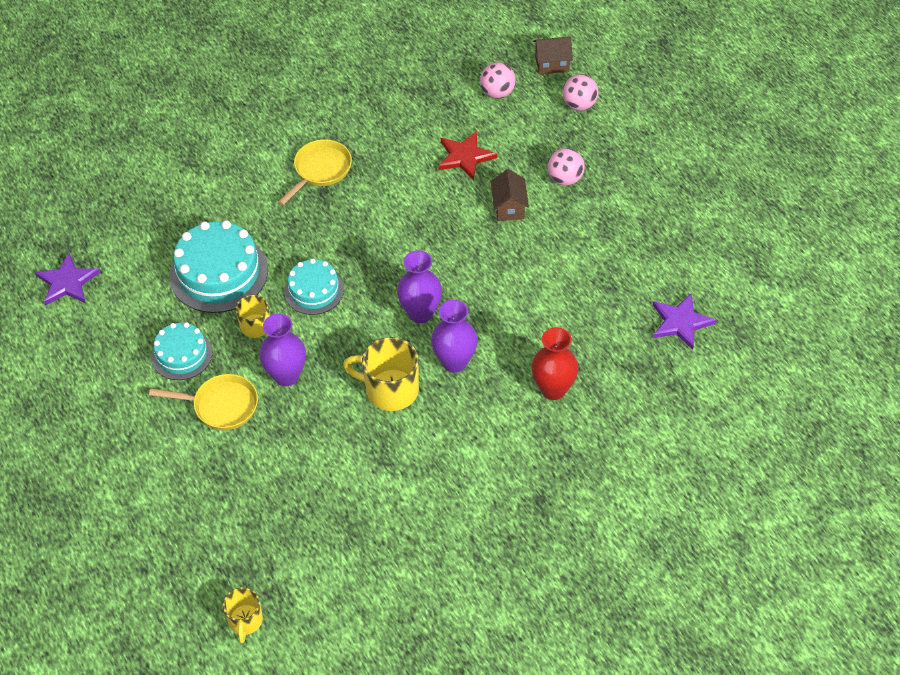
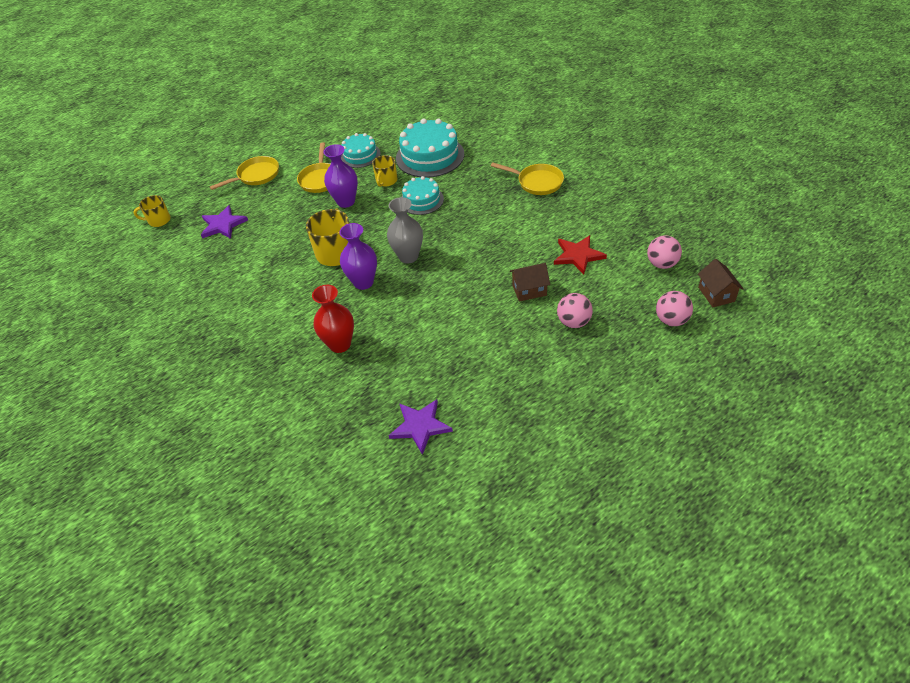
camera: 85 degrees right, 5 degrees down
(67, 282) = (412, 101): purple star -> purple star (223, 225)
(179, 490) = (256, 176): none -> yellow pan
(420, 313) = (408, 256): purple vase -> grey vase

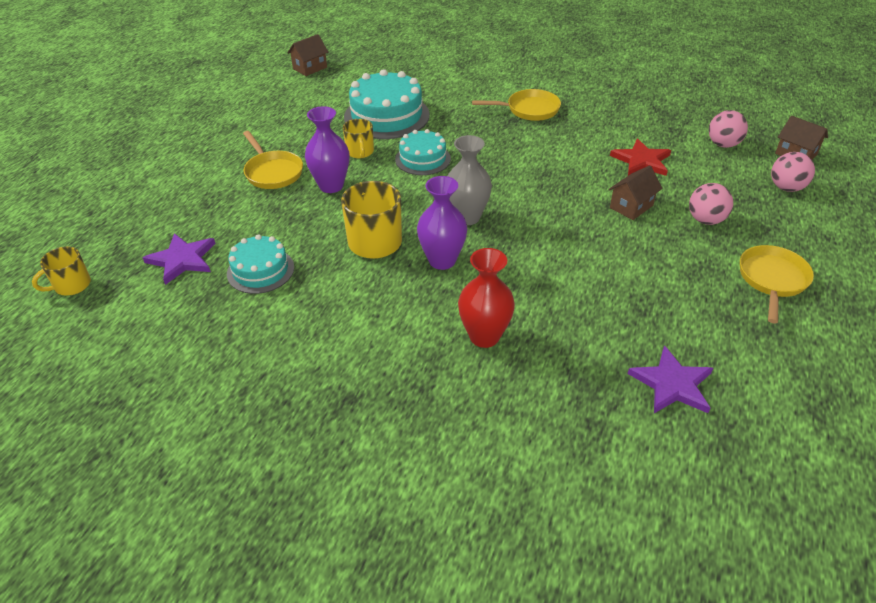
camera: 35 degrees left, 5 degrees down
(256, 176) = (177, 192): yellow pan -> yellow pan (772, 280)
(360, 155) = (300, 135): turquoise cake -> turquoise cake (260, 270)
(414, 98) = (310, 68): none -> brown house

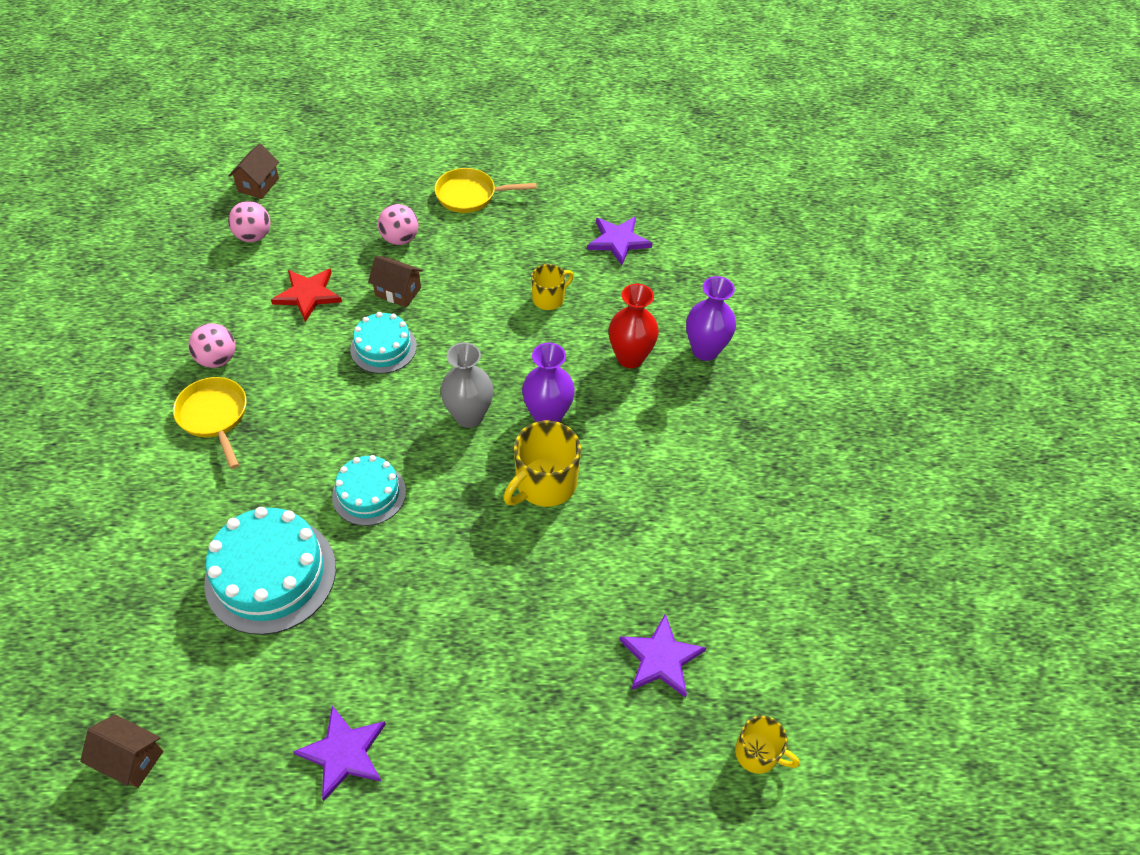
camera: 115 degrees left, 10 degrees up
(251, 124) = (343, 753): none -> purple star
(260, 270) = (638, 568): turquoise cake -> turquoise cake (383, 347)
(272, 172) = (457, 653): yellow pan -> none
(331, 186) = (461, 569): purple vase -> purple vase (705, 350)
(360, 152) = (375, 569): yellow mug -> yellow mug (549, 298)
(786, 188) = (324, 190): pink ball -> pink ball (217, 359)

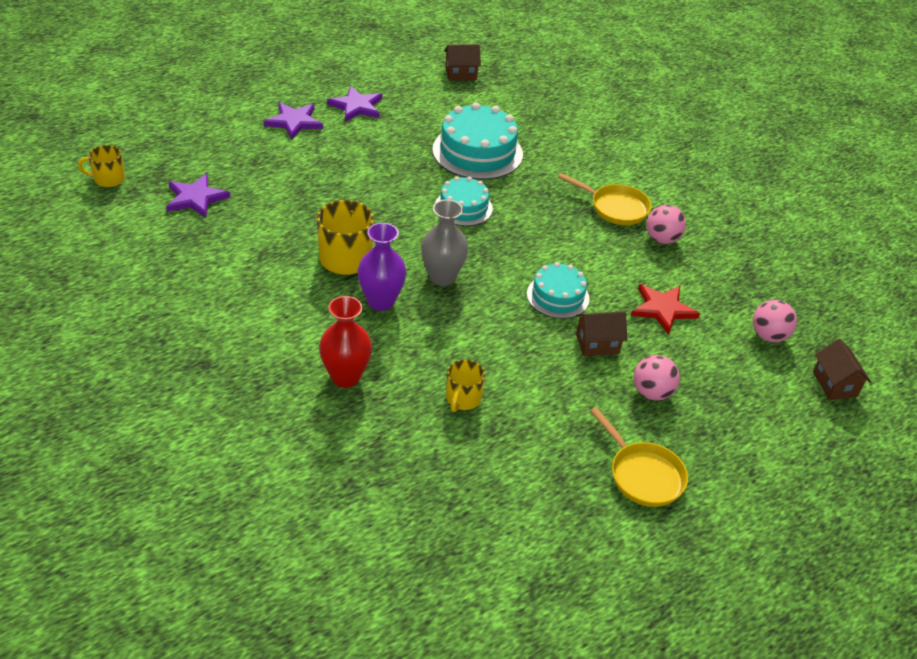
camera: 145 degrees right, 10 degrees down
(470, 195) = (643, 475): yellow pan -> yellow pan turned 90 degrees clockwise
(618, 241) = (446, 497): purple star -> purple star (294, 122)
(705, 350) = (278, 415): purple vase -> none

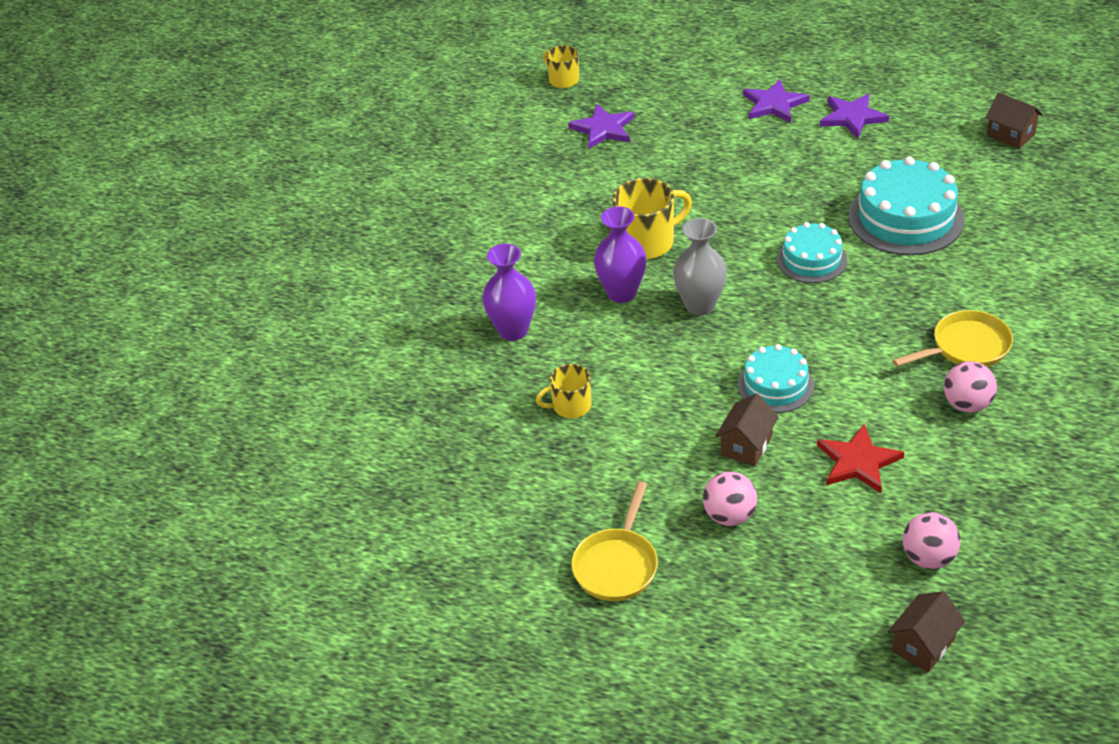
camera: 60 degrees right, 0 degrees up
(345, 377) = (513, 330): red vase -> purple vase
(597, 344) = (746, 446): brown house -> brown house turned 75 degrees clockwise
(615, 208) = (965, 347): yellow pan -> yellow pan turned 105 degrees counterclockwise

